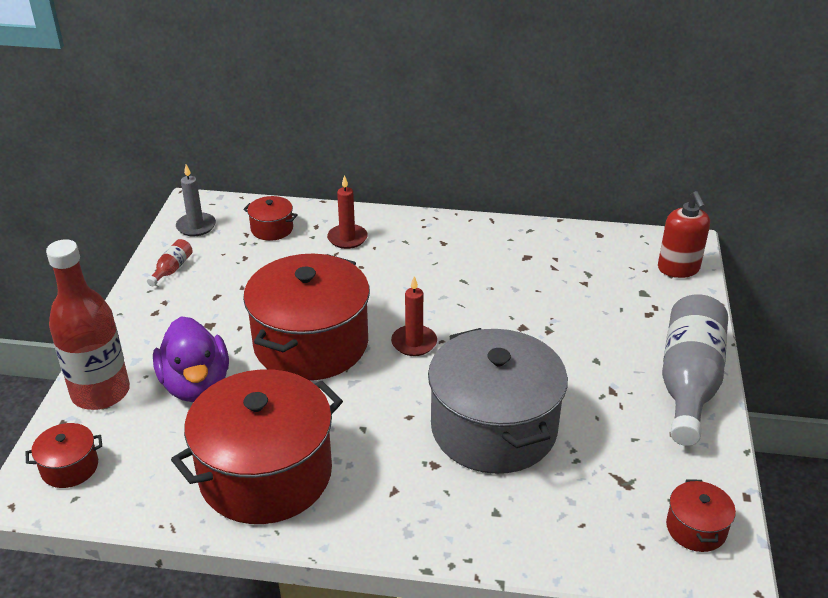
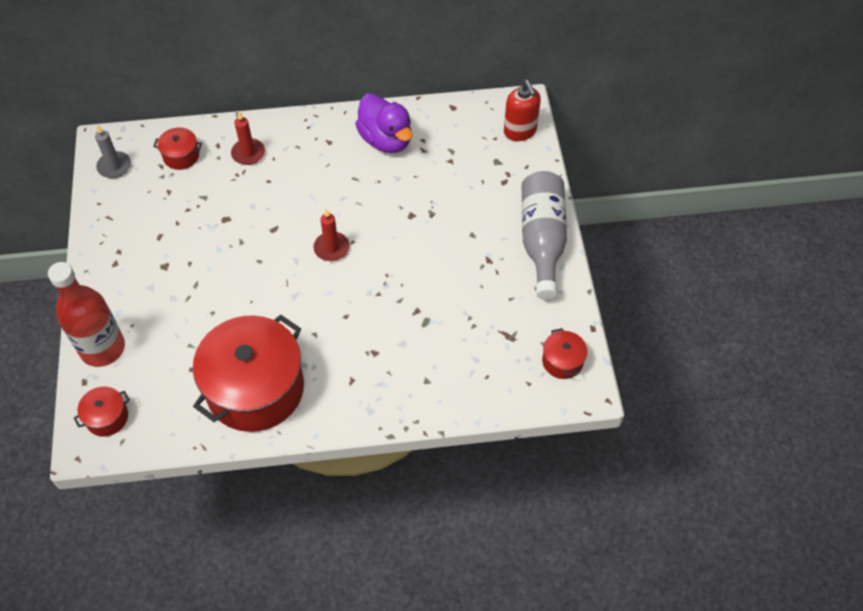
camera: 15 degrees left, 20 degrees up
(172, 269) = (111, 216): red bottle -> none
(196, 385) = (175, 325): purple duck -> purple duck (386, 140)
(311, 343) = (252, 266): red pot -> none
(494, 428) = (410, 312): grey pot -> none

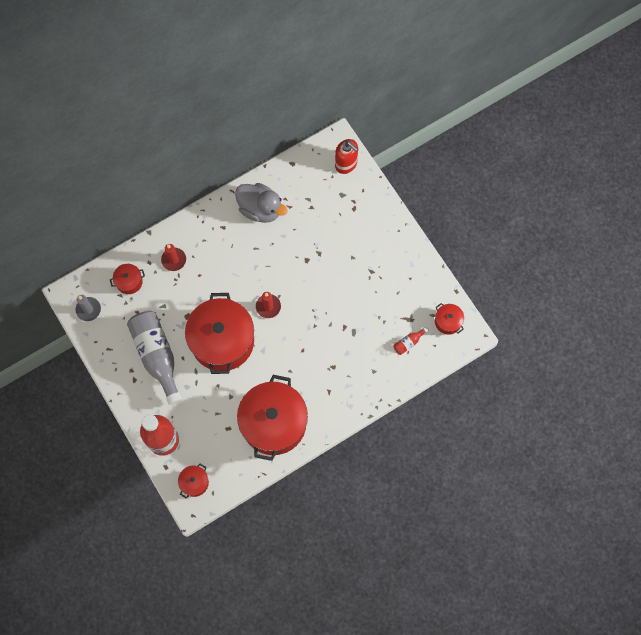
camera: 25 degrees left, 15 degrees up
(250, 264) = (222, 341): none -> red pot
(386, 140) = (260, 209): purple duck -> grey duck
(493, 365) = (408, 343): none -> red bottle
(542, 240) = (398, 242): grey bottle -> grey bottle (157, 356)

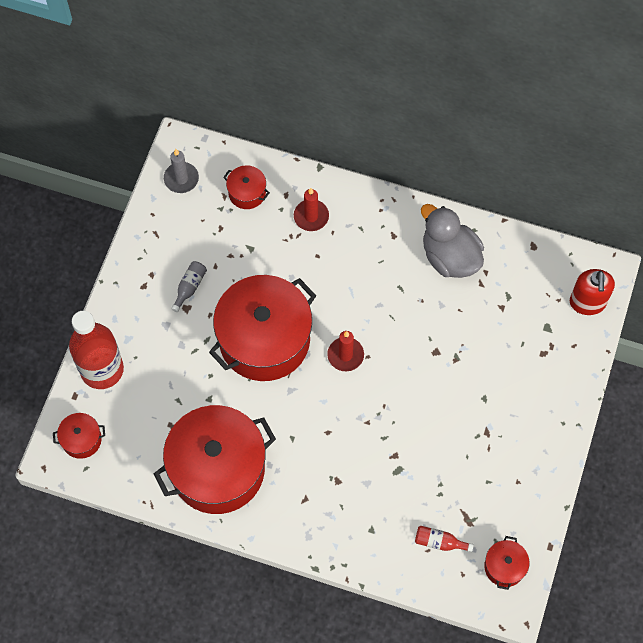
camera: 50 degrees right, 5 degrees down
(157, 356) = (189, 287): grey bottle -> grey bottle, size x0.40
(260, 209) = (450, 256): grey duck -> grey duck turned 150 degrees clockwise

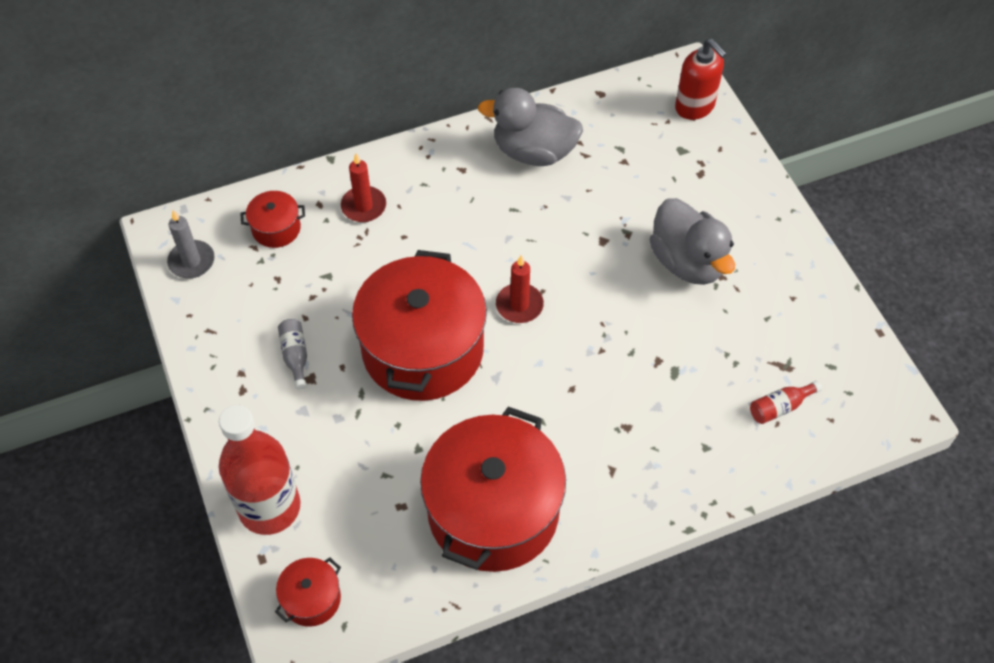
camera: 40 degrees left, 10 degrees down
(475, 407) = (687, 262): none -> grey duck
(504, 567) = (860, 382): red pot -> none

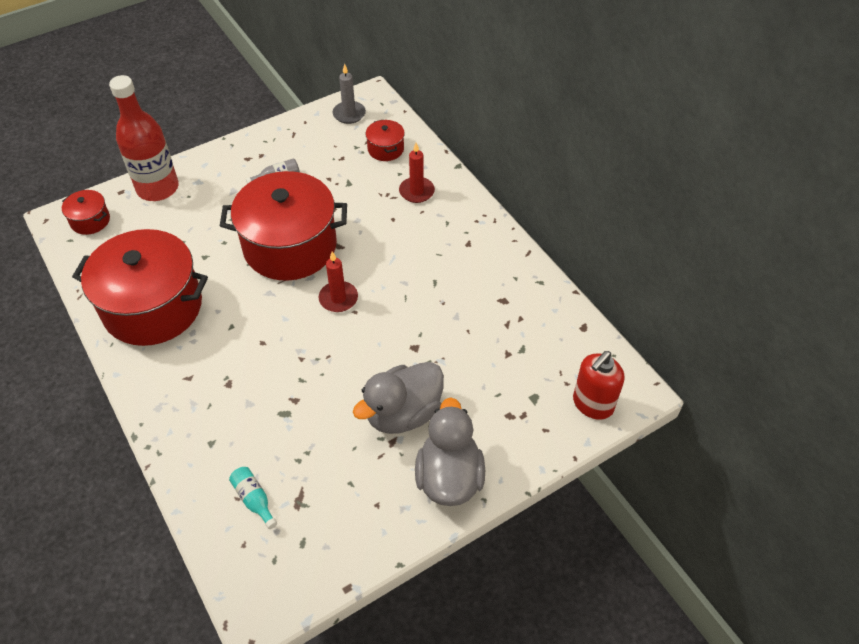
camera: 80 degrees right, 5 degrees down
(533, 152) = (500, 287): grey duck -> grey duck (449, 477)
(780, 407) = (254, 499): red bottle -> turquoise bottle

